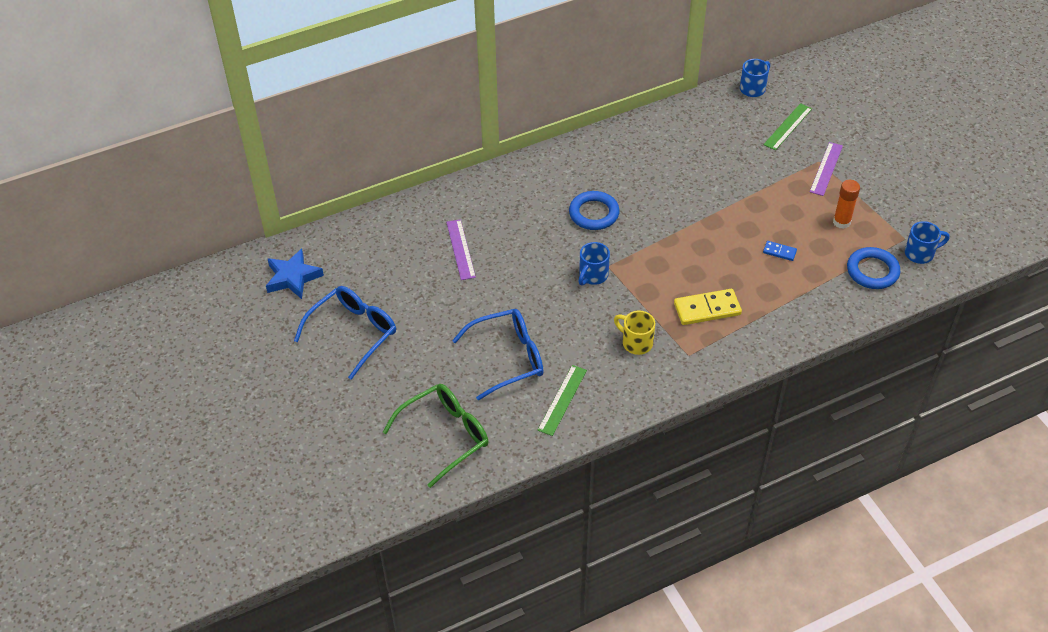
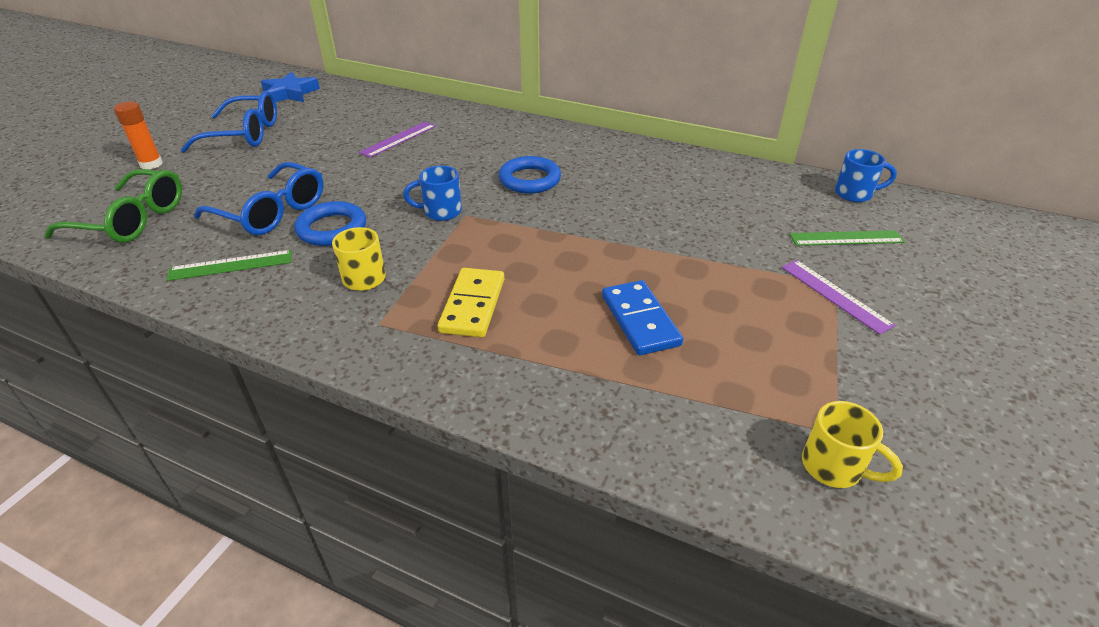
camera: 50 degrees right, 10 degrees down
(707, 309) = (472, 305): yellow domino -> yellow domino turned 60 degrees clockwise
(779, 252) = (640, 320): blue domino -> blue domino, size x1.93
(826, 168) = (835, 295): purple ruler -> purple ruler turned 75 degrees clockwise
(841, 222) = (769, 351): orange glue stick -> orange glue stick (151, 164)
(872, 271) = (723, 427): blue ring -> blue ring (332, 229)
(920, 253) = (834, 467): blue mug -> yellow mug

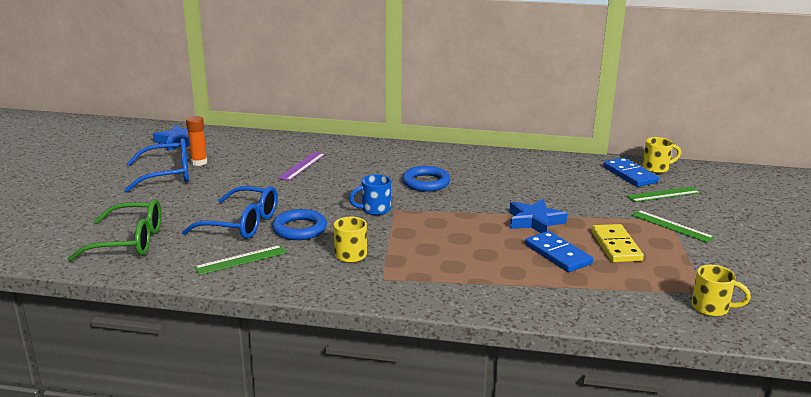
camera: 15 degrees left, 15 degrees down
(151, 164) = (106, 203): orange glue stick -> orange glue stick (199, 162)
(472, 305) = (440, 260): yellow domino -> yellow domino (616, 246)
(637, 259) = (534, 221): none -> blue star
(811, 200) = (630, 175): none -> blue domino
(835, 295) = (671, 226): purple ruler -> green ruler
(855, 194) = (656, 168): blue mug -> yellow mug

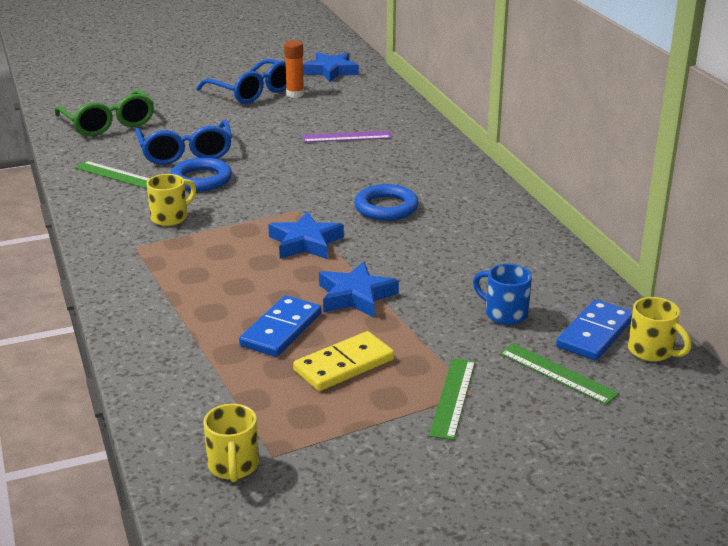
camera: 60 degrees right, 5 degrees up
(374, 209) = (283, 200): blue mug -> blue mug (504, 314)
(446, 218) = (305, 242): none -> blue star

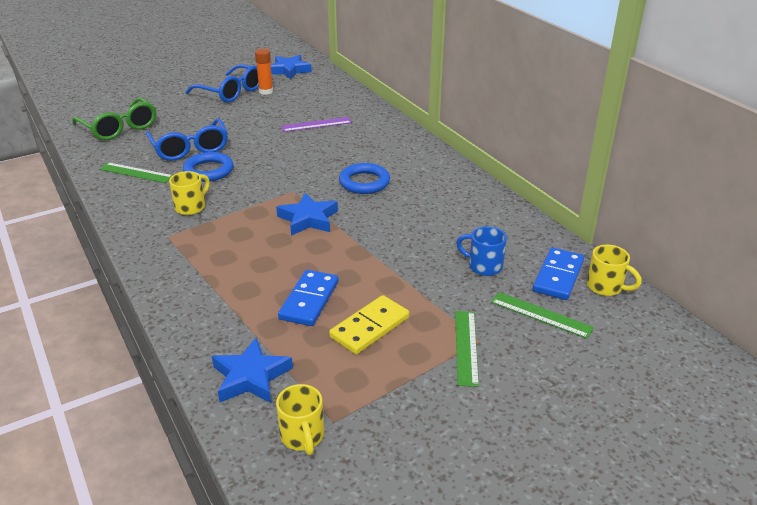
camera: 10 degrees left, 5 degrees up
(355, 296) = (362, 263): blue star -> blue star (251, 377)

